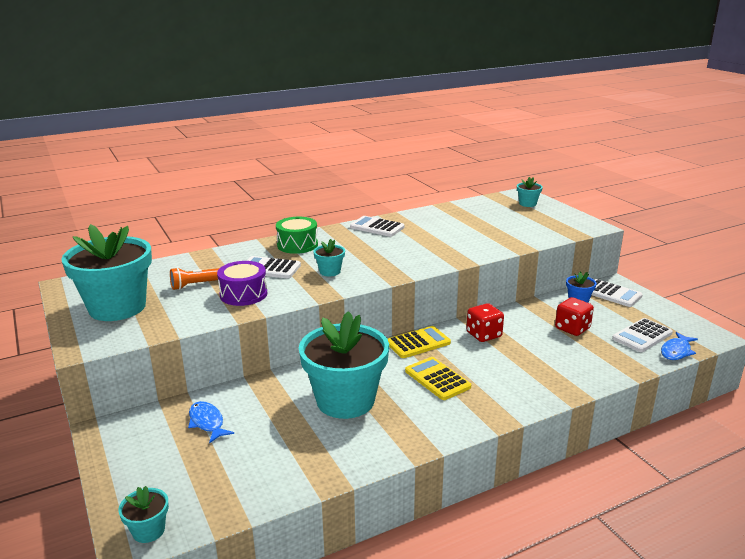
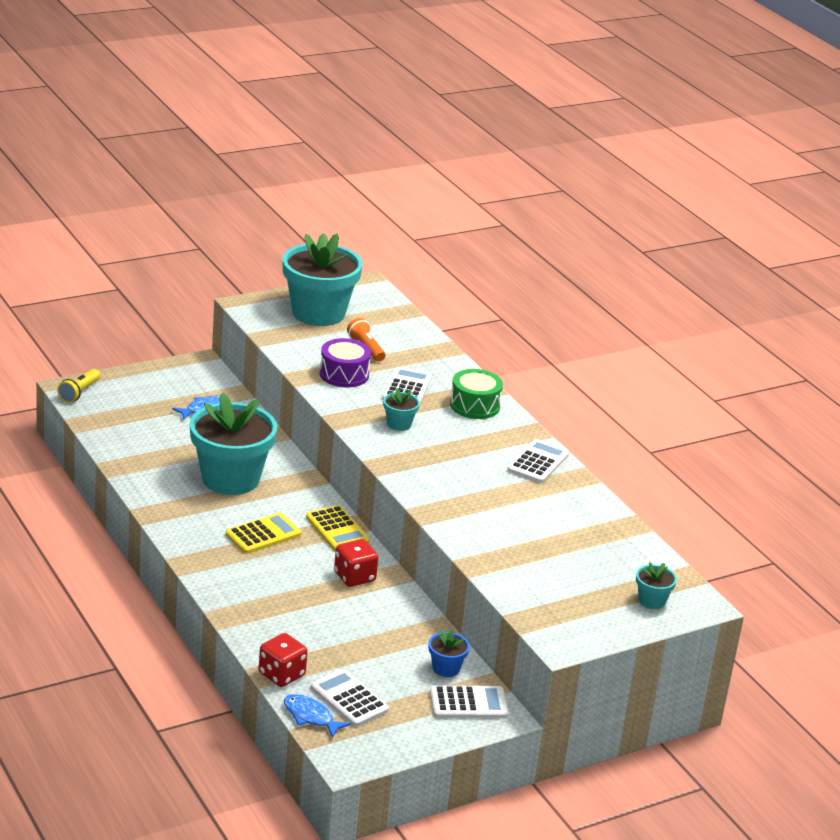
camera: 85 degrees right, 5 degrees up
(148, 530) = (79, 393): turquoise flower pot -> yellow flashlight
(572, 328) = (369, 646): red dice -> red dice (281, 674)
(612, 294) = (468, 703): white calculator -> white calculator turned 135 degrees counterclockwise

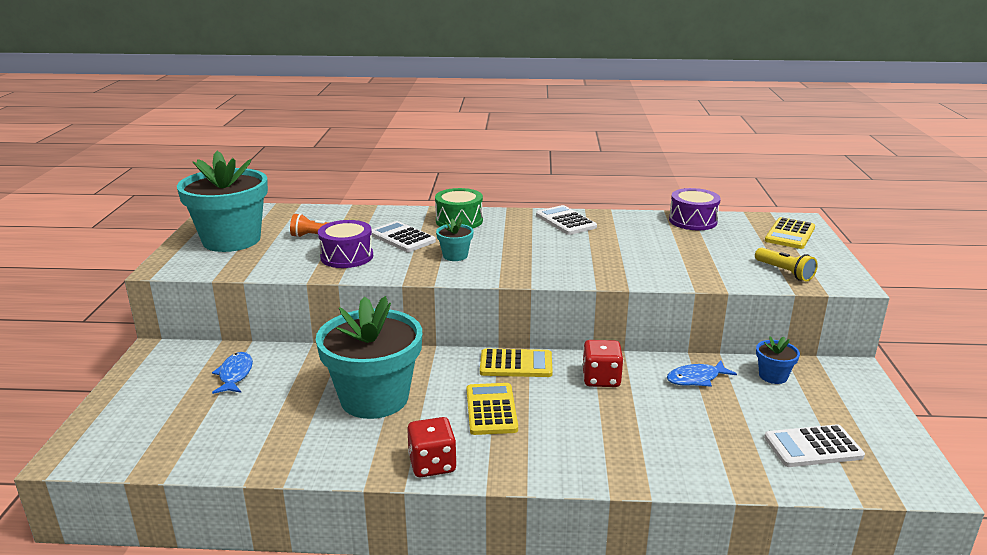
camera: 55 degrees left, 5 degrees down
(79, 393) = (88, 451): yellow flashlight -> yellow flashlight (784, 272)
(281, 674) = (756, 479): red dice -> red dice (432, 464)
(310, 717) = (842, 483): blue fish -> blue fish (696, 379)
(468, 703) = (833, 381): white calculator -> none
(622, 536) = (693, 221): none -> purple drum
(652, 600) = (790, 234): turquoise flower pot -> yellow calculator

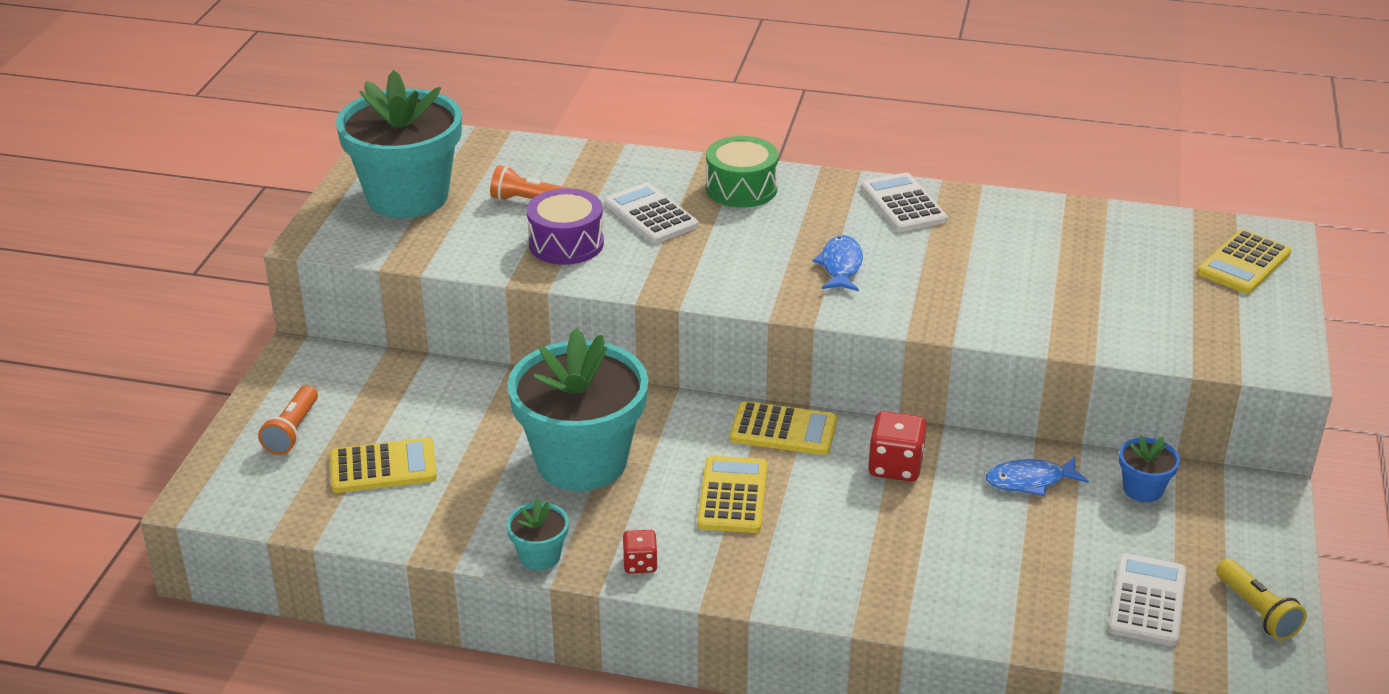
camera: 10 degrees right, 10 degrees up
(148, 400) = (292, 431): none -> orange flashlight
(221, 418) = (383, 467): none -> yellow calculator
(235, 374) = (403, 404): blue fish -> blue fish (840, 266)
(432, 464) = (640, 564): red dice -> red dice, size x0.60
(455, 256) = (720, 257): turquoise flower pot -> turquoise flower pot (540, 556)
(693, 221) = (1102, 221): purple drum -> none
(784, 272) = (1197, 336): yellow flashlight -> yellow flashlight (1257, 611)
(813, 447) = (1147, 601): white calculator -> white calculator turned 105 degrees clockwise

